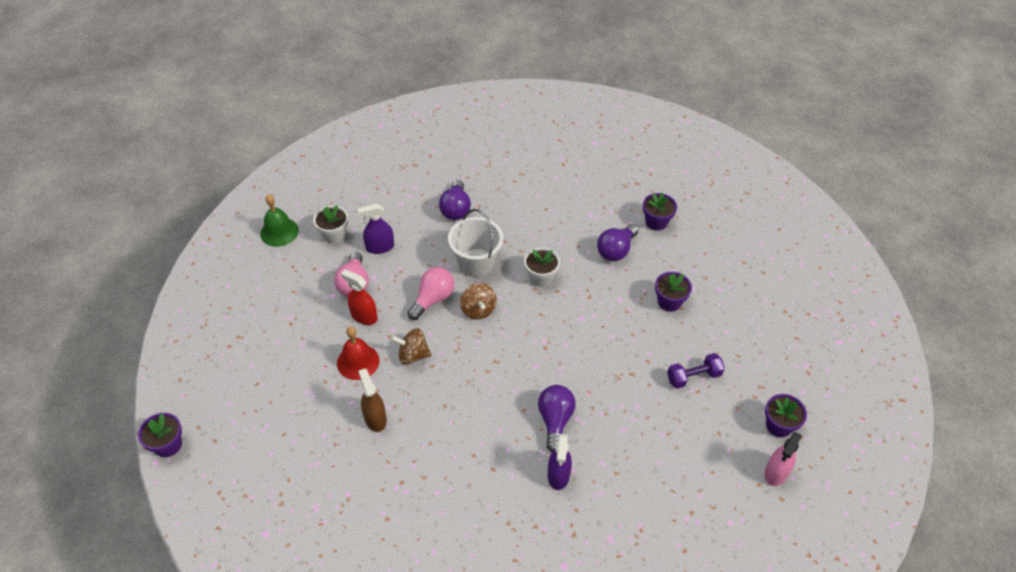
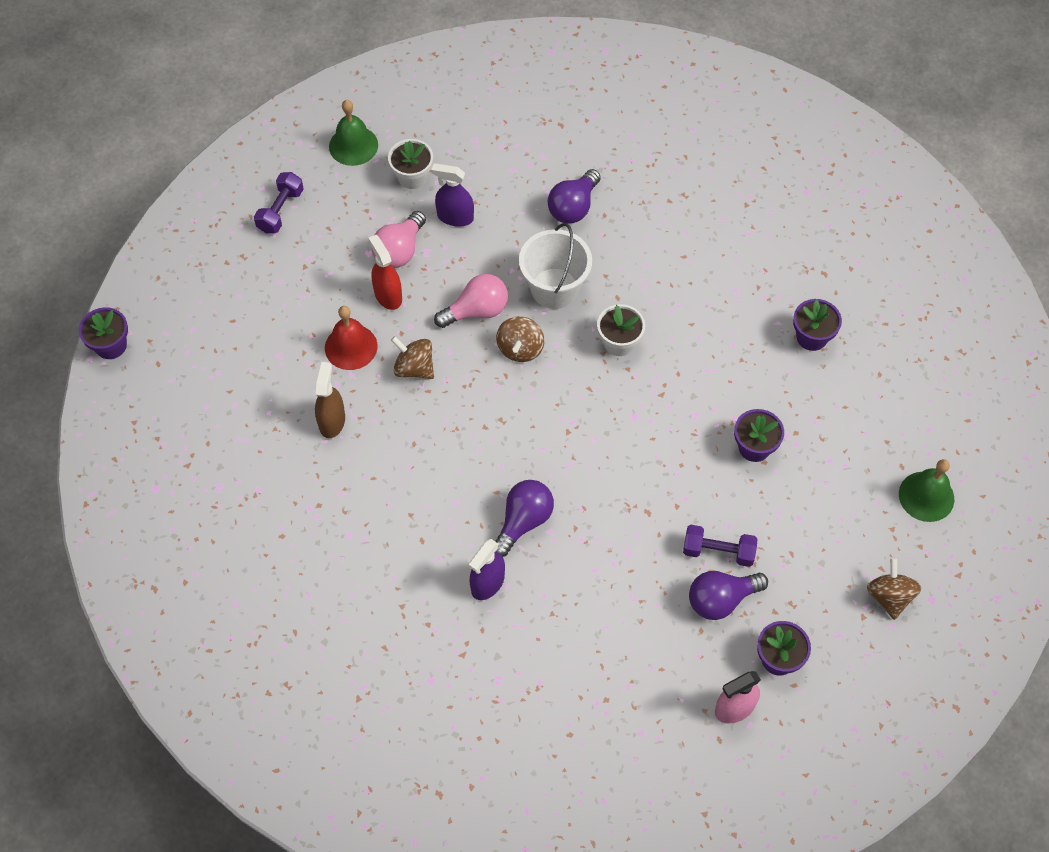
camera: 30 degrees right, 10 degrees up
(250, 294) = (280, 210): none -> purple dumbbell
(616, 250) = (734, 351): purple light bulb -> purple light bulb (721, 600)
(789, 283) = (926, 496): none -> green bell
(814, 352) = (889, 596): none -> brown spinning top

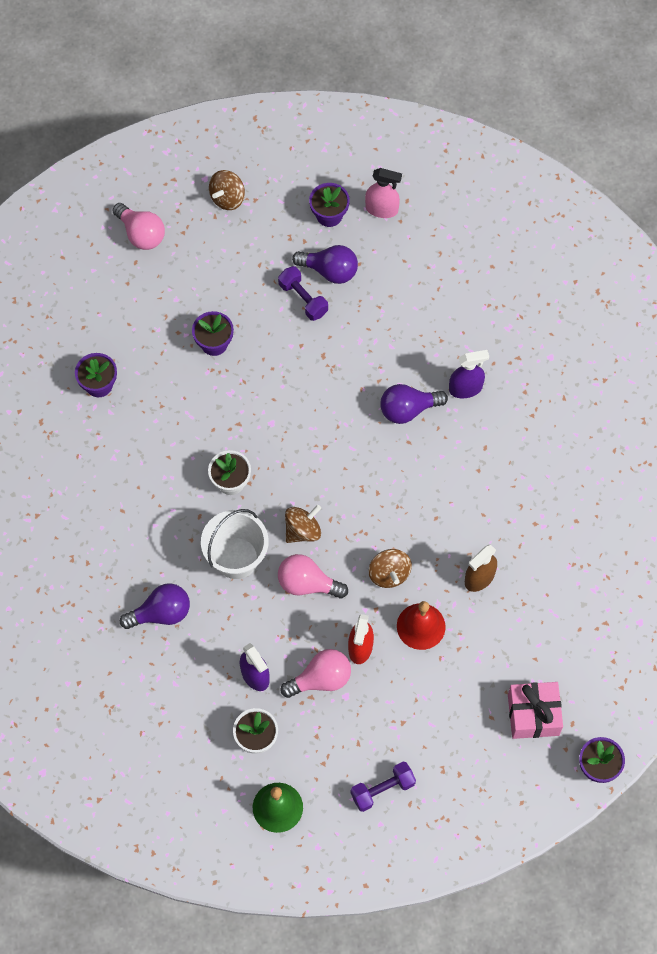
camera: 140 degrees left, 5 degrees up
(197, 347) = (533, 715): none -> pink gift
(926, 496) = (141, 234): green bell -> pink light bulb

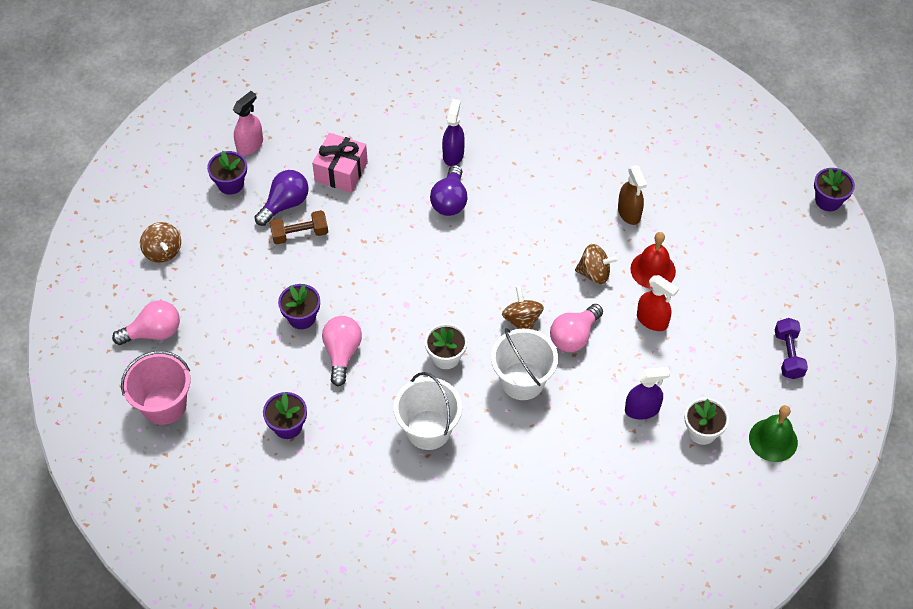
camera: 65 degrees left, 10 degrees down
(74, 279) = (164, 405): none -> pink bucket
(148, 500) = (428, 430): none -> white bucket
(161, 613) = (546, 462): purple light bulb -> none
(303, 299) = (300, 234): purple dumbbell -> brown dumbbell
(321, 679) = (668, 361): pink light bulb -> pink light bulb (342, 353)
(533, 715) = (765, 224): pink gift -> pink gift (341, 172)

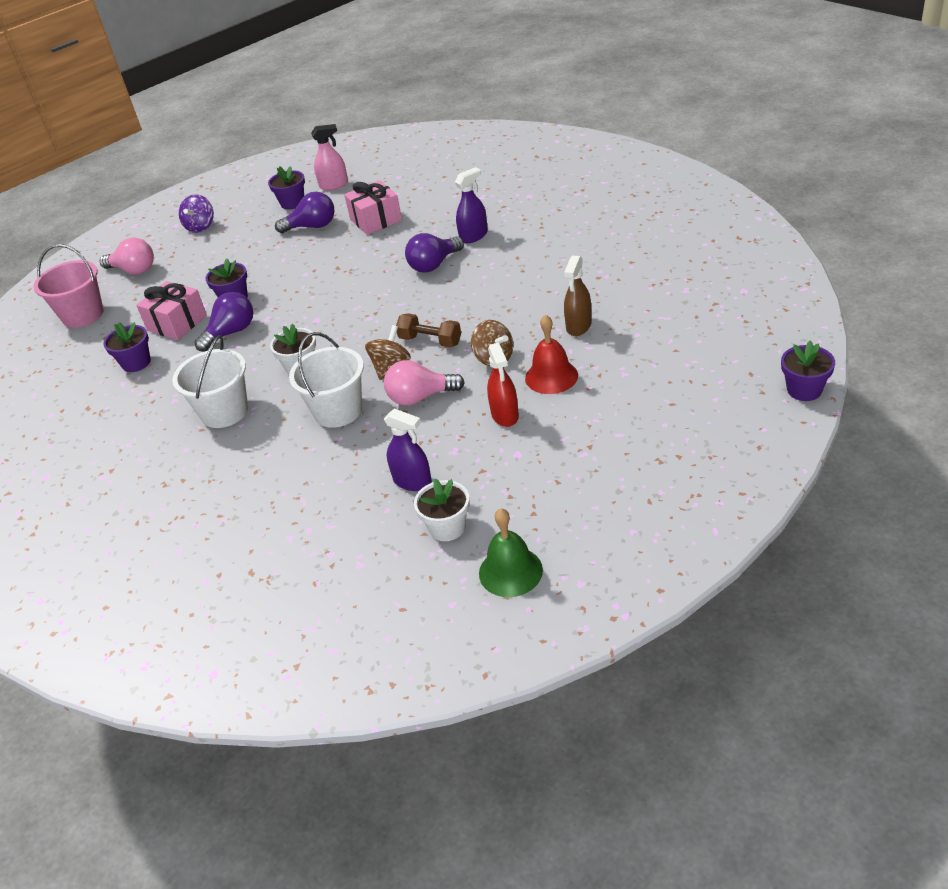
camera: 45 degrees right, 15 degrees down
(163, 251) = (201, 226): brown spinning top -> purple spinning top
(276, 368) = (177, 323): none -> pink gift
(300, 234) = (299, 248): brown dumbbell -> brown dumbbell (430, 341)
(342, 353) = (231, 333): pink light bulb -> purple light bulb
(788, 355) = (612, 503): purple dumbbell -> none

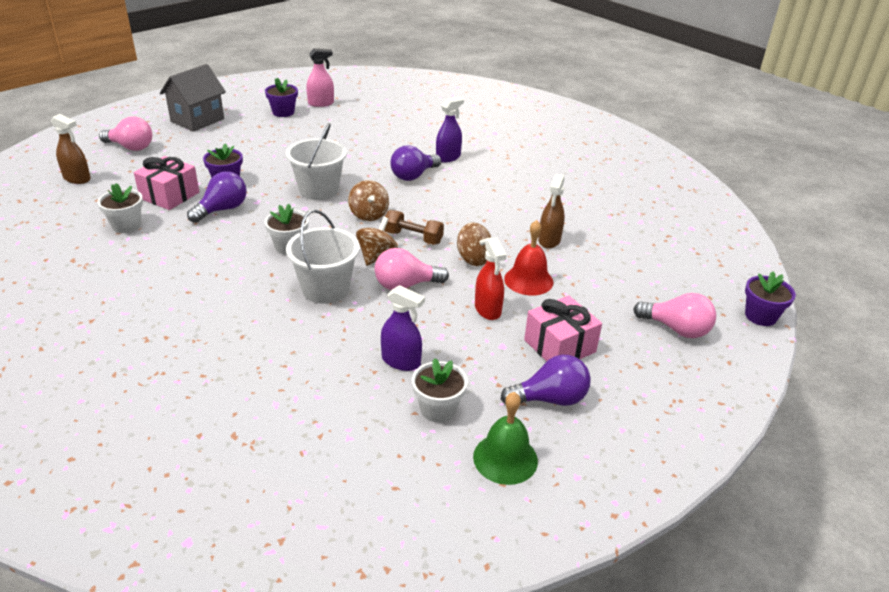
camera: 10 degrees left, 5 degrees down
(83, 315) = (77, 178): pink bucket -> brown spray bottle
(136, 363) = (126, 225): purple flower pot -> white flower pot
(201, 226) = (197, 120): purple spinning top -> grey house
(224, 412) = (212, 278): white bucket -> white bucket (319, 190)
(312, 227) = (301, 132): purple light bulb -> purple light bulb (550, 399)
(376, 220) = (359, 134): pink gift -> pink gift (559, 346)
(384, 319) = (369, 215): none -> brown spinning top
(706, 415) = (676, 329): none -> pink light bulb

